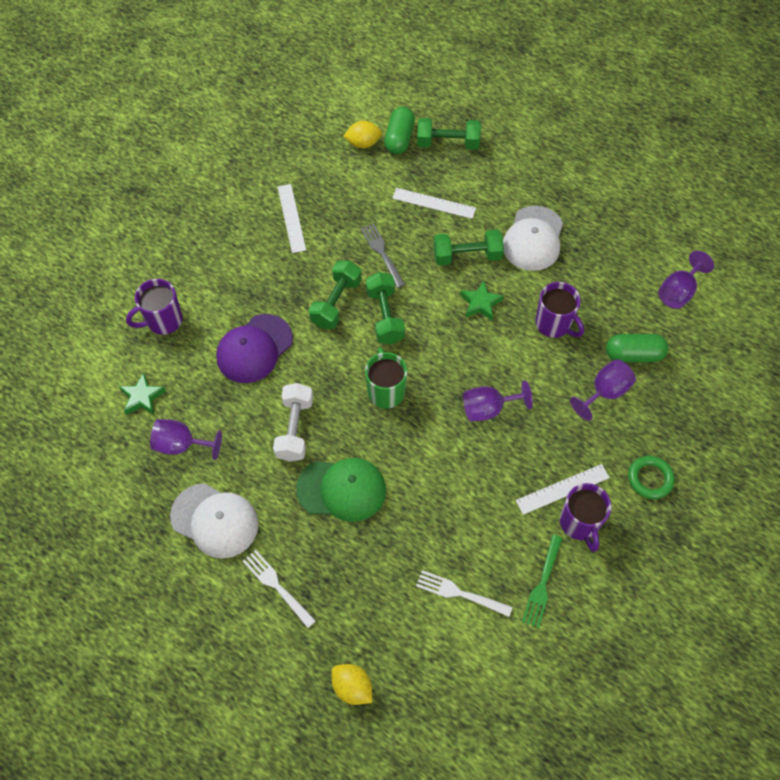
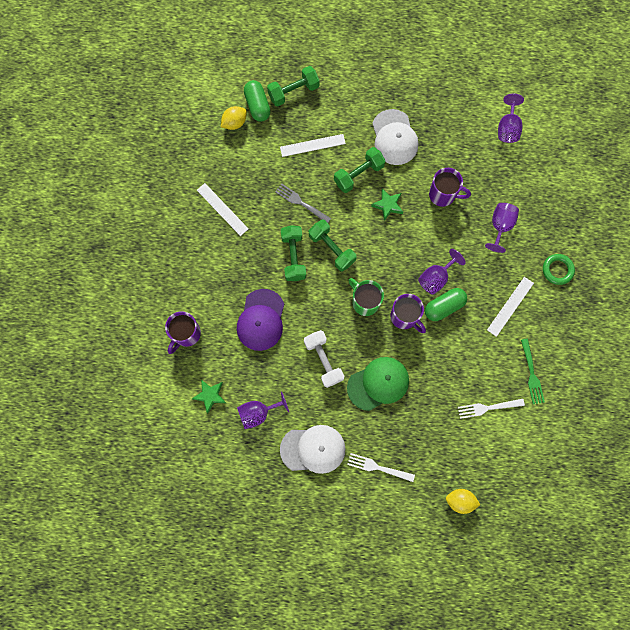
camera: 30 degrees left, 15 degrees up
(579, 523) = (532, 323): purple mug -> purple mug (404, 317)
(633, 355) = (503, 189): green capsule -> green capsule (444, 306)

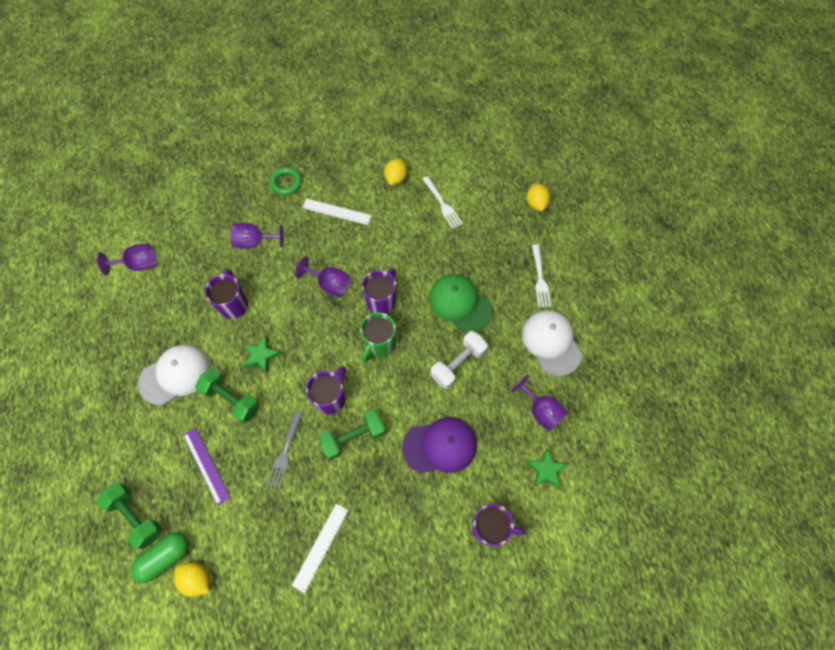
camera: 110 degrees left, 10 degrees down
(312, 145) = (206, 465): white ruler -> purple ruler
(332, 249) = (331, 398): green dumbbell -> purple mug
(444, 306) = (357, 268): green capsule -> none
(531, 373) = (396, 178): green fork -> yellow lemon

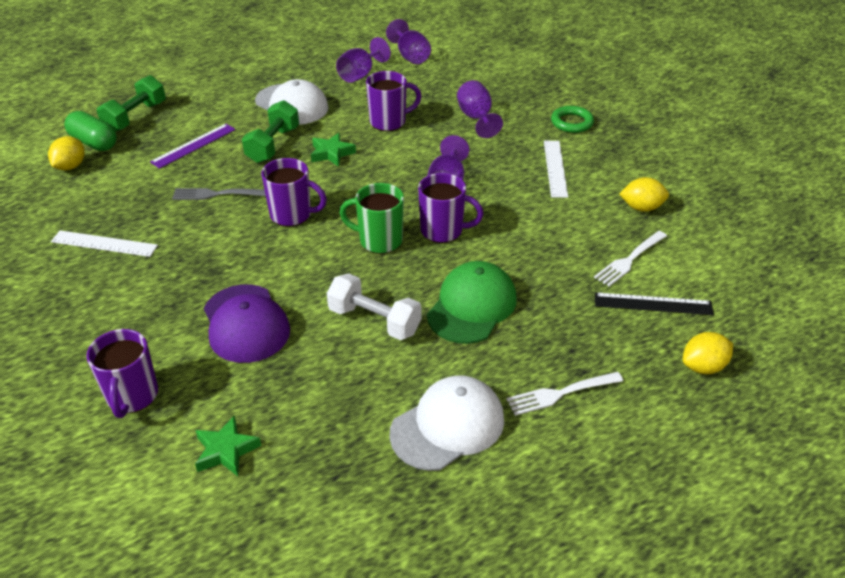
camera: 75 degrees right, 25 degrees down
(353, 437) = (245, 243): green dumbbell -> none
(483, 207) = (653, 304): none -> black ruler
(540, 410) = (324, 429): purple goblet -> purple goblet (360, 74)

